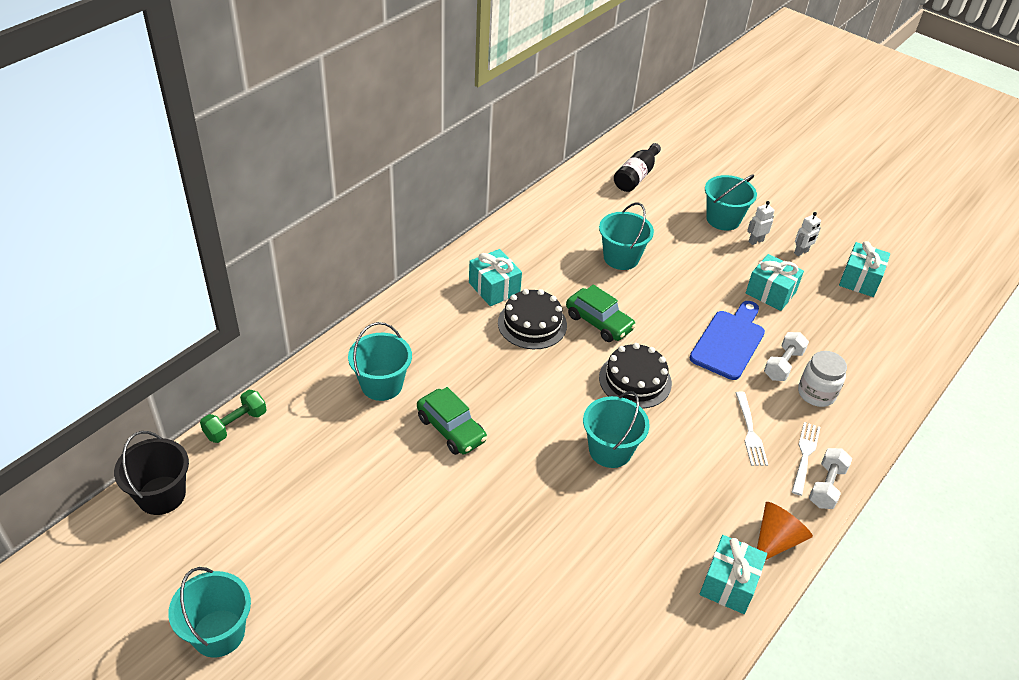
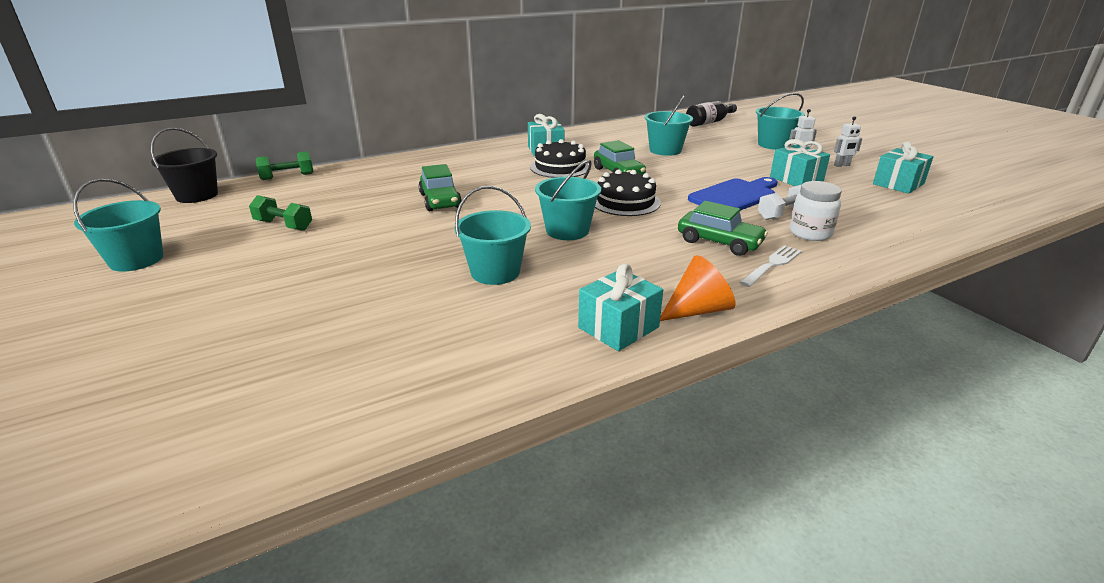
camera: 25 degrees right, 15 degrees down
(321, 524) = (283, 225): none -> green dumbbell
(382, 385) = (411, 176): turquoise bucket -> turquoise bucket (495, 272)
(750, 431) = (719, 242): white fork -> green car
(826, 486) = (785, 287): white dumbbell -> none

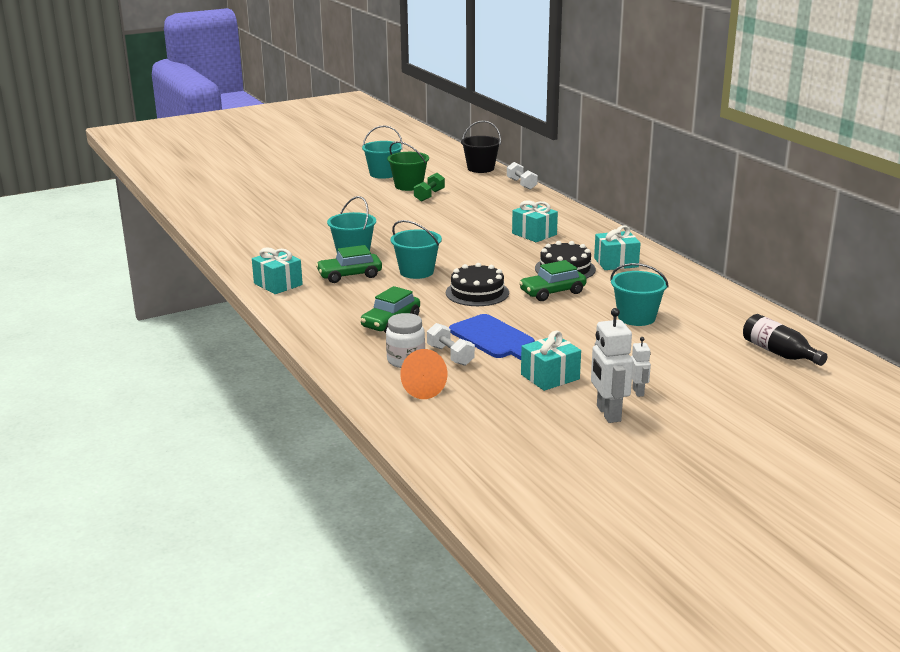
camera: 90 degrees right, 5 degrees down
(223, 239) = (408, 186): none -> green bucket
(287, 176) = (521, 184): green dumbbell -> white dumbbell
(440, 201) = (475, 231): green car -> green car (349, 275)
(697, 310) = (291, 306): orange cone -> orange cone (420, 389)
(772, 265) = (348, 336): white fork -> none
(773, 145) = (684, 383): turquoise bucket -> none
(842, 165) = (608, 414): white robot -> white robot, size x1.82
(898, 184) = (544, 435): turquoise gift -> turquoise gift (534, 234)

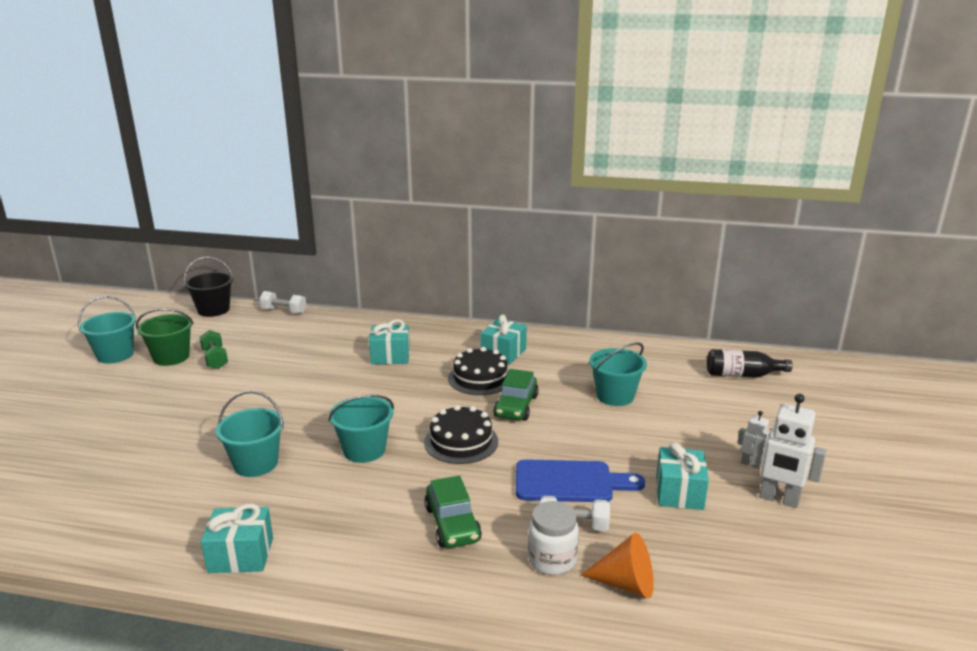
camera: 50 degrees left, 0 degrees up
(349, 275) = (304, 493): green car -> none

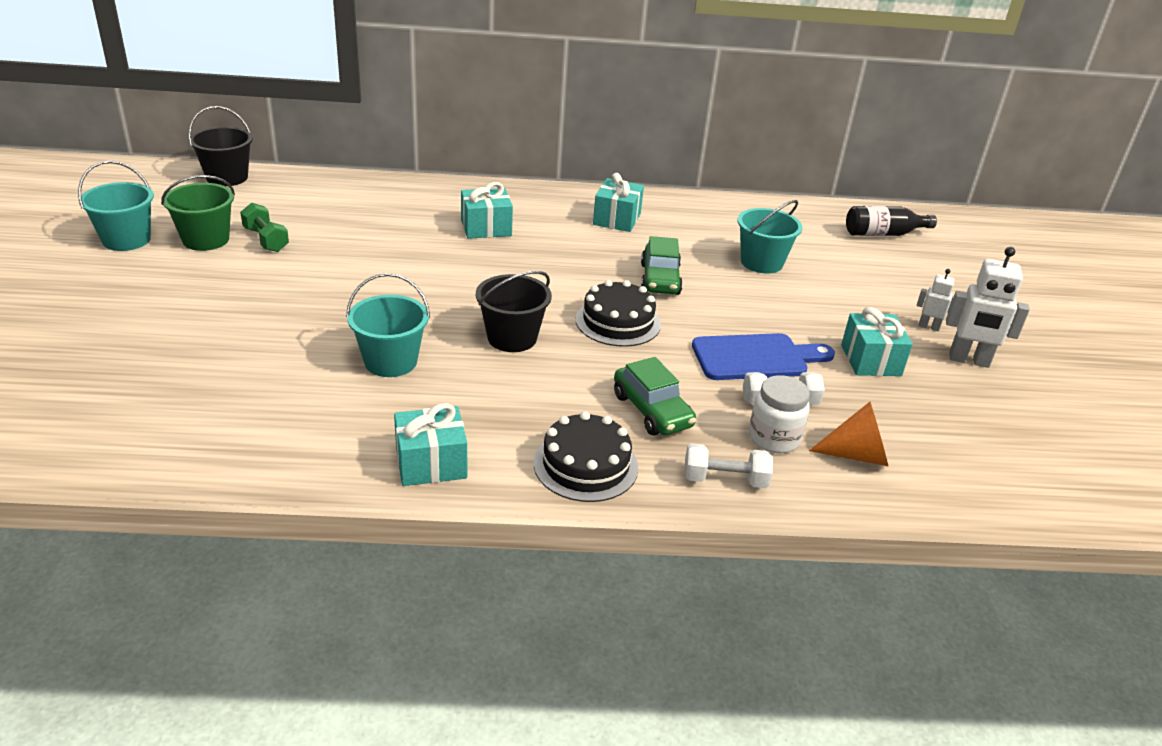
camera: 15 degrees left, 10 degrees up
(284, 311) = (322, 177): white dumbbell -> white dumbbell (725, 480)
(364, 450) = (512, 338): turquoise bucket -> black bucket
(480, 378) = (604, 249): black cake -> black cake (585, 465)

